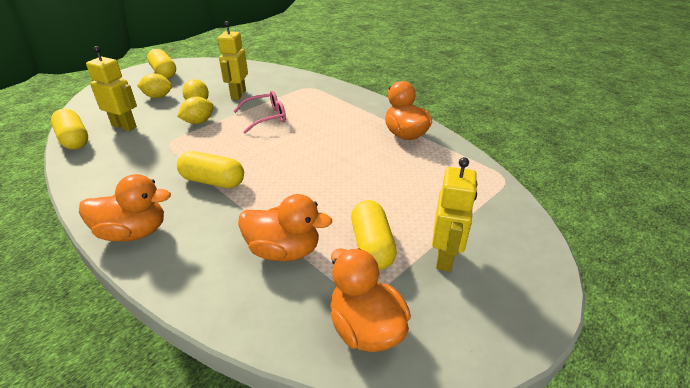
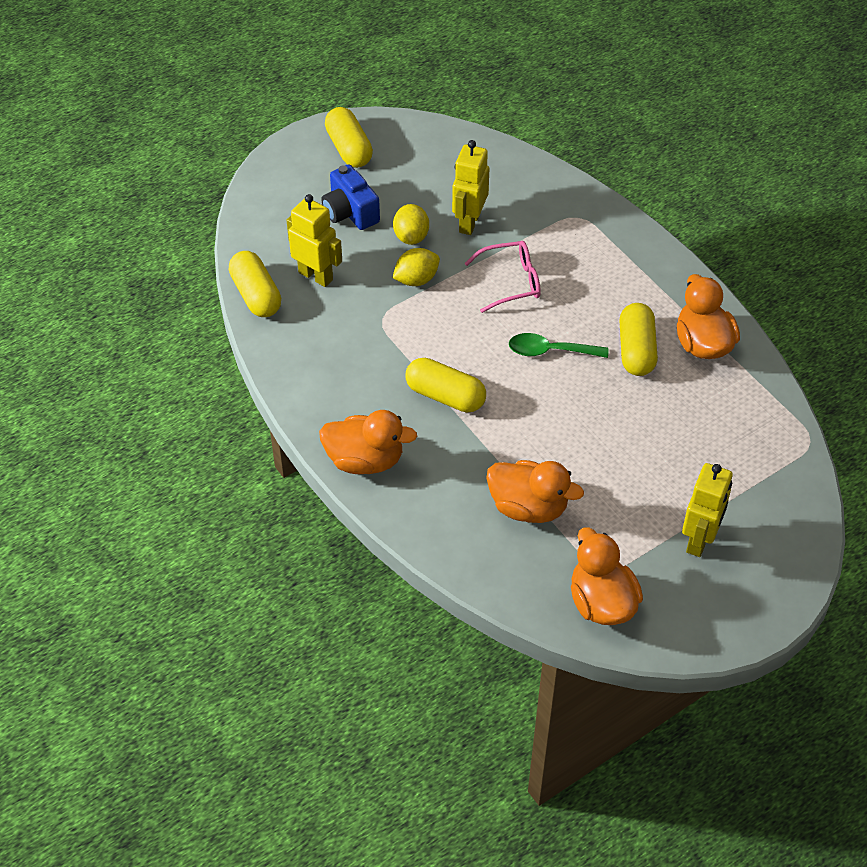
camera: 10 degrees right, 15 degrees up
(158, 96) = (350, 212): yellow lemon -> blue camera
(296, 148) = (550, 351): none -> green spoon
(372, 246) = (624, 515): yellow capsule -> yellow capsule (636, 350)

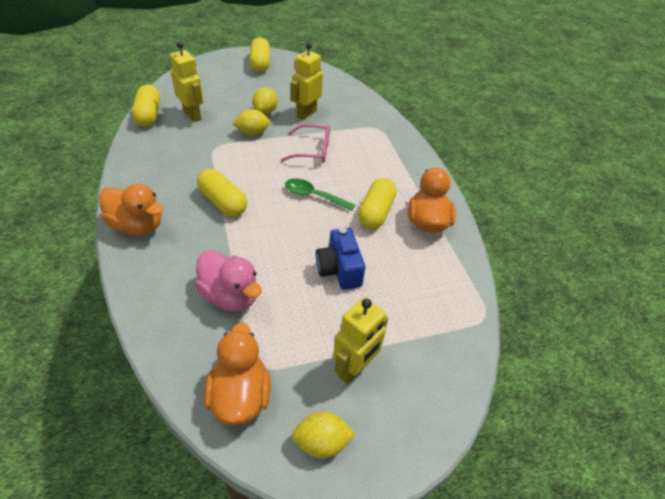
camera: 15 degrees right, 5 degrees down
(350, 212) = (238, 91): blue camera -> blue camera (339, 270)
(528, 507) = (230, 295): orange duck -> pink duck
(702, 617) = (321, 442): none -> yellow lemon

